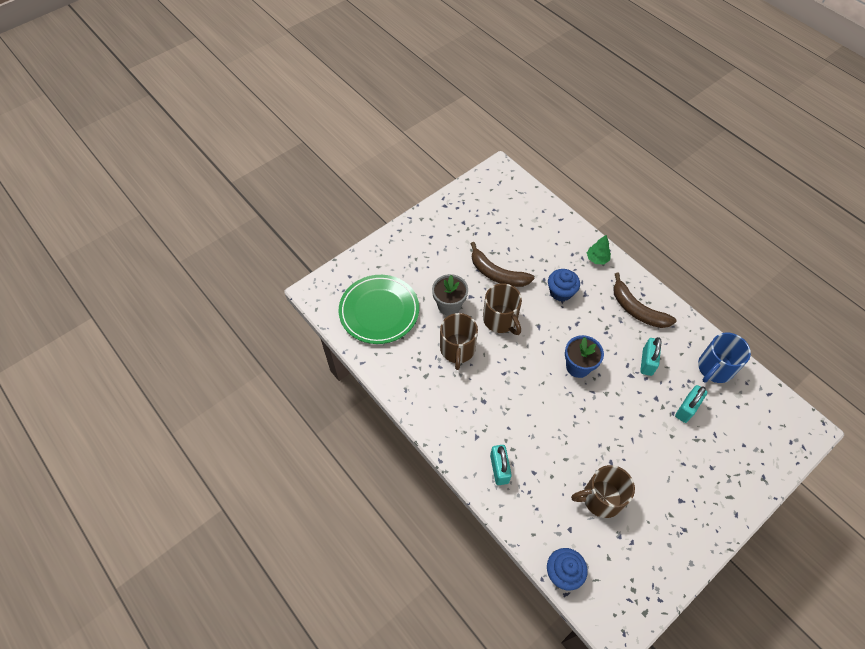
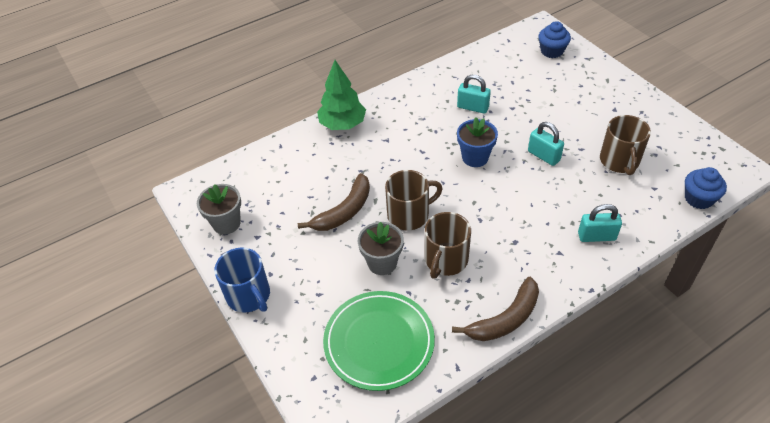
camera: 80 degrees left, 10 degrees down
(457, 349) = (445, 260): brown mug -> brown mug turned 105 degrees clockwise
(473, 201) = (226, 223): none -> grey flower pot
(561, 292) = (380, 159): blue cupcake -> blue cupcake (552, 51)
(597, 259) = (342, 124): green tree -> green tree, size x1.82
(637, 310) = (412, 105): brown banana -> brown banana (505, 319)
(686, 409) = (523, 90): turquoise padlock -> turquoise padlock (543, 156)
(714, 368) = (481, 66): blue mug -> blue mug (249, 295)

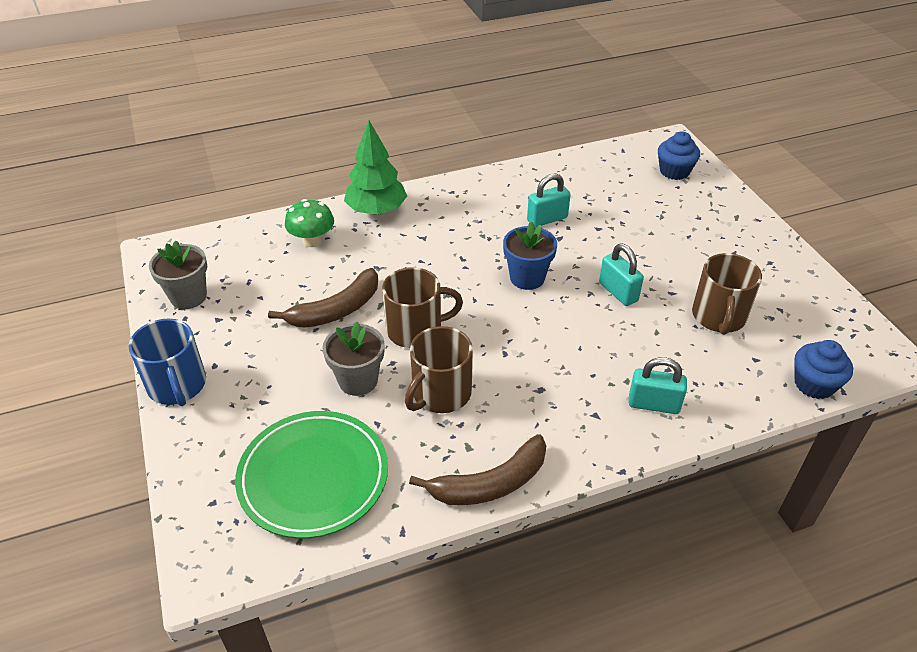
camera: 10 degrees right, 5 degrees down
(303, 159) = (312, 241): none -> green mushroom
(472, 107) = (547, 219): turquoise padlock -> turquoise padlock turned 60 degrees counterclockwise

